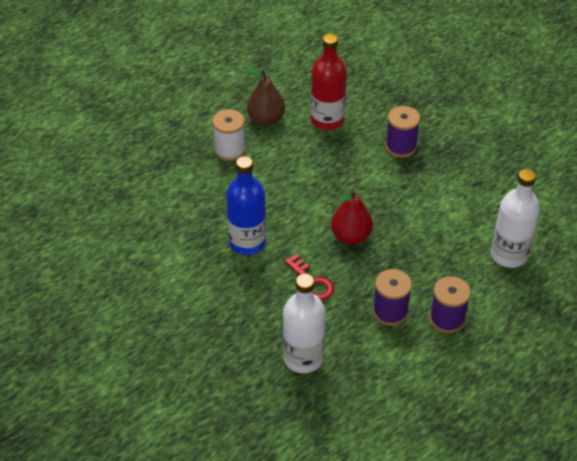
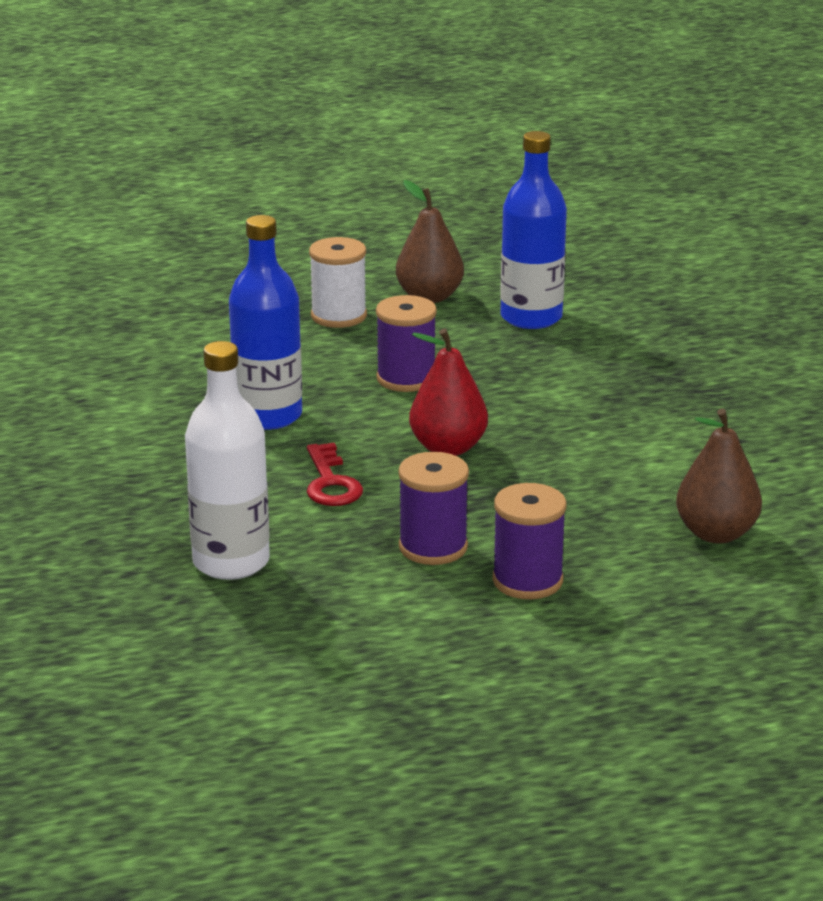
camera: 25 degrees right, 20 degrees down
(327, 120) = (531, 317): red bottle -> blue bottle
(400, 146) = (631, 370): purple spool -> purple spool (406, 379)
(509, 255) = (716, 533): white bottle -> brown pear

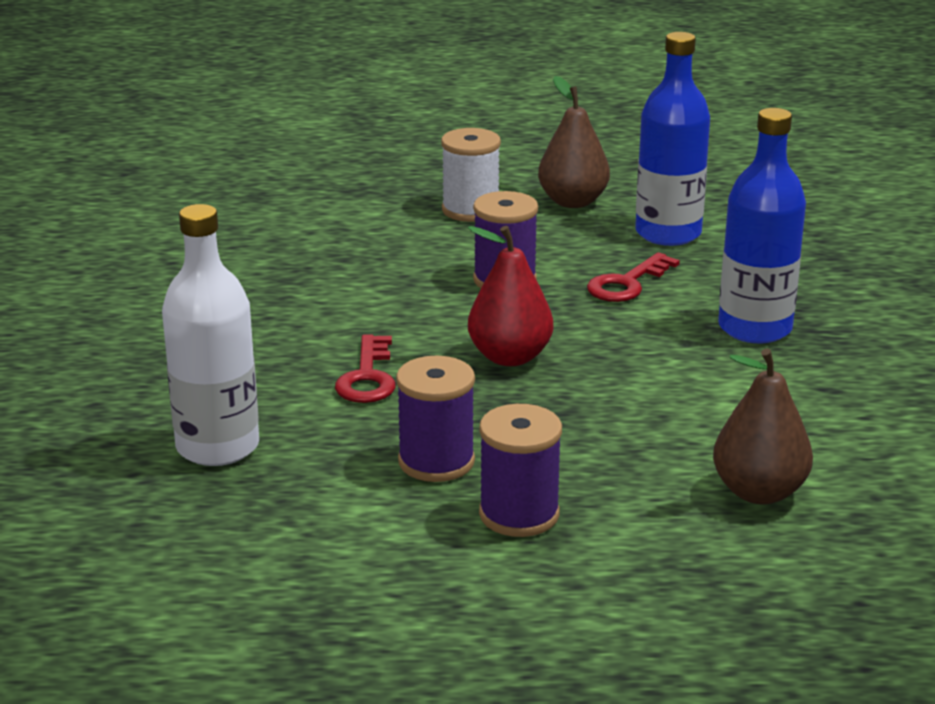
camera: 15 degrees right, 0 degrees up
(268, 416) = (344, 300): blue bottle -> blue bottle (755, 328)
(518, 368) = (627, 283): none -> red key

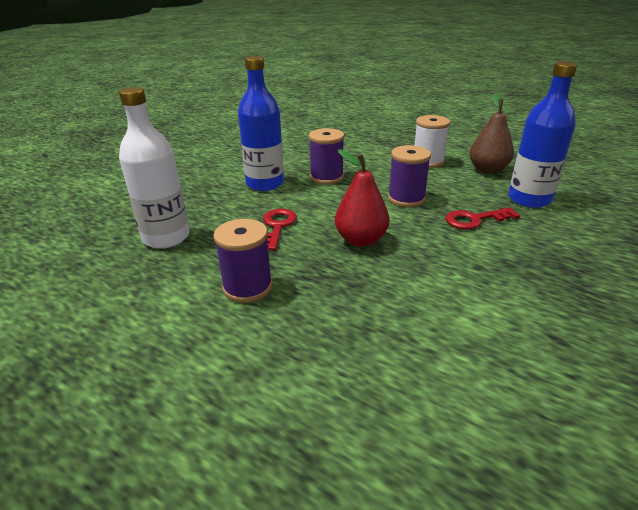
camera: 35 degrees right, 5 degrees up
(368, 377) = (277, 226): red key -> red key turned 150 degrees clockwise
(519, 514) = (246, 344): purple spool -> purple spool (326, 177)
(755, 328) = (536, 273): blue bottle -> blue bottle (265, 183)
(759, 492) = (422, 405): brown pear -> none

